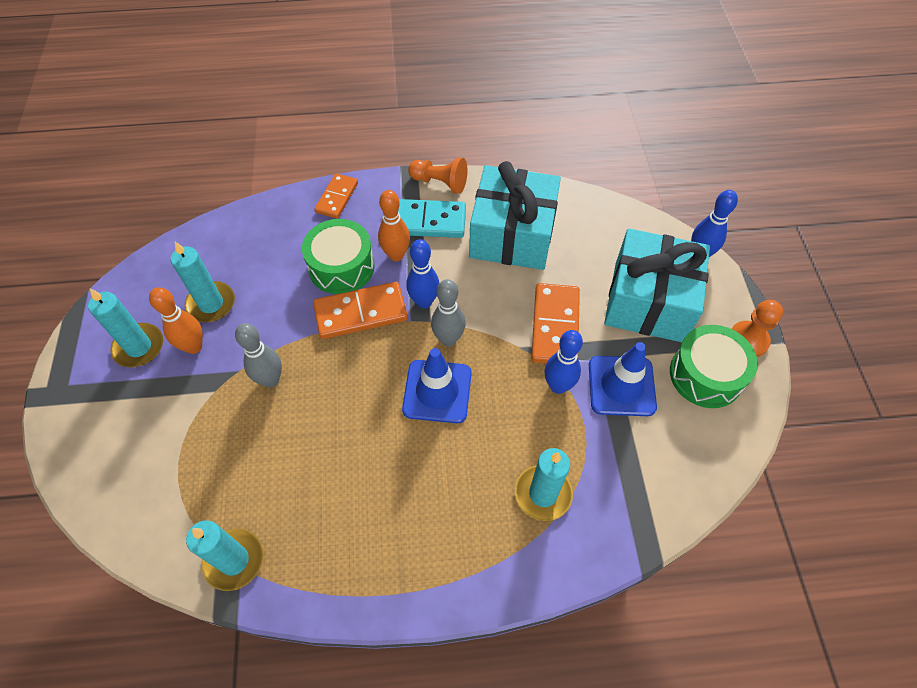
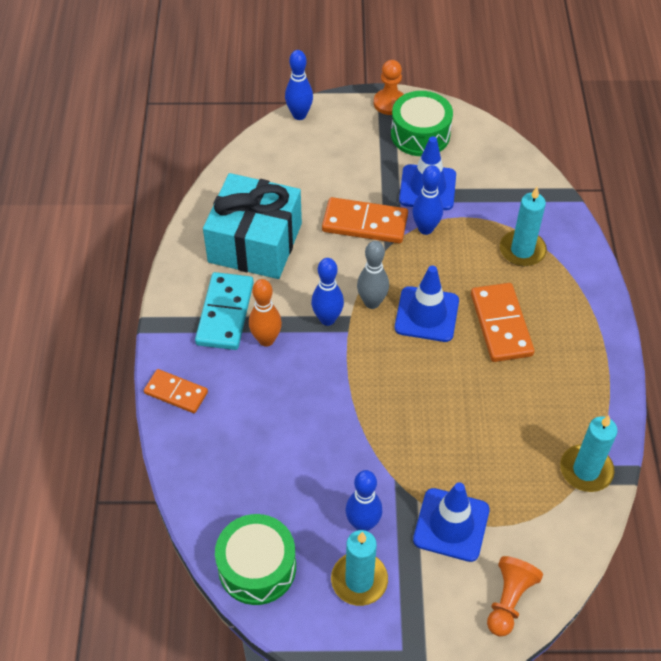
camera: 85 degrees left, 5 degrees down
(184, 422) = (451, 525): none -> blue traffic cone
(194, 346) = (363, 524): orange bowling pin -> blue bowling pin
(211, 304) = (309, 512): turquoise candle -> none
(270, 380) = (407, 449): grey bowling pin -> none
(341, 267) = (274, 388): green drum -> green drum (257, 567)
(361, 313) = (335, 372): orange domino -> orange domino (501, 324)
(440, 183) = (173, 297): orange pawn -> orange pawn (509, 600)
(649, 301) = (345, 156): turquoise gift -> none

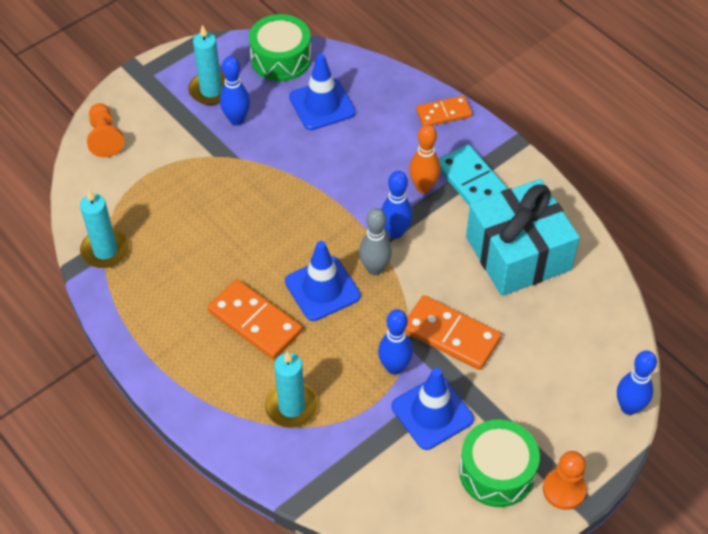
camera: 140 degrees right, 0 degrees up
(365, 223) = (450, 335): orange domino -> orange domino turned 60 degrees clockwise
(451, 525) = (177, 155): blue traffic cone -> blue traffic cone (322, 105)

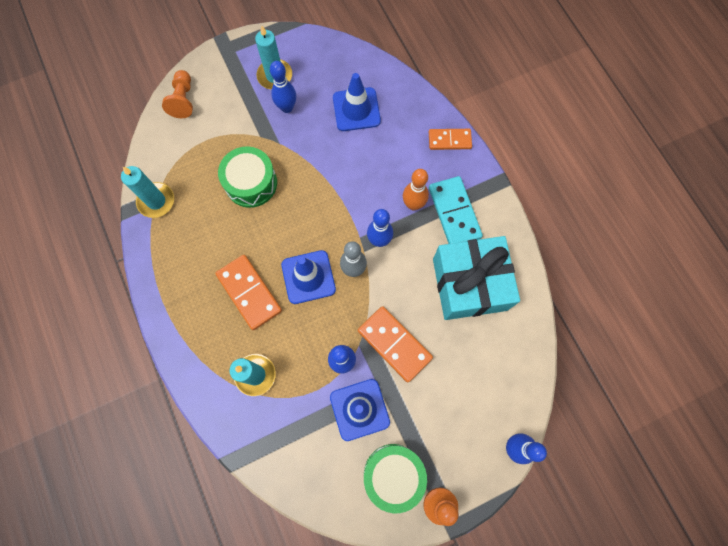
camera: 15 degrees right, 20 degrees up
(281, 59) = (337, 59): green drum -> green drum (251, 183)

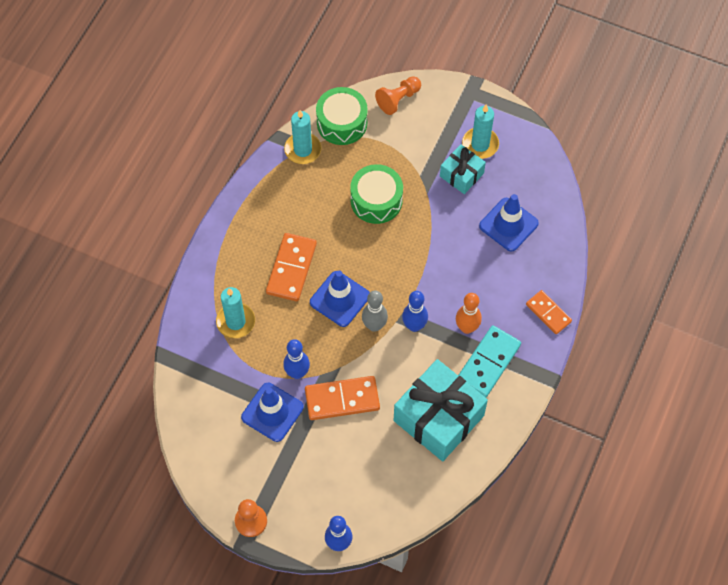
camera: 50 degrees right, 10 degrees down
(287, 108) = (461, 174): blue bowling pin -> turquoise gift
(393, 475) = (245, 472): green drum -> green drum (342, 123)
(394, 344) = (342, 399): orange domino -> orange domino turned 75 degrees clockwise

